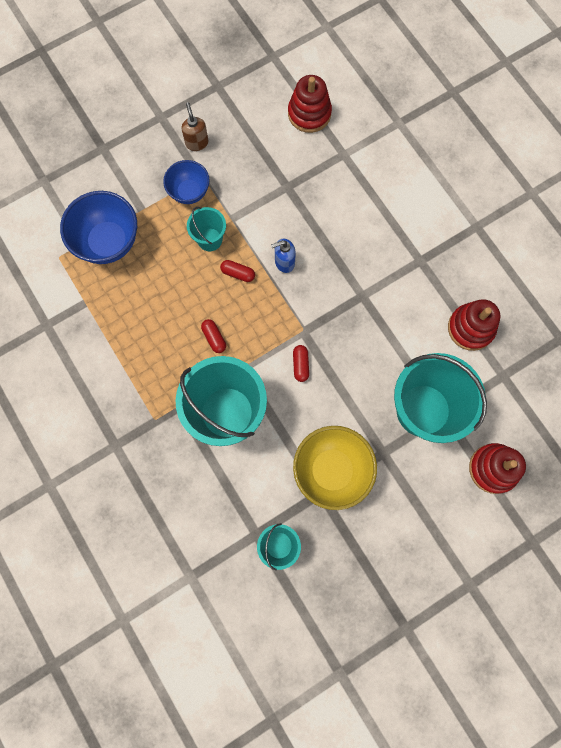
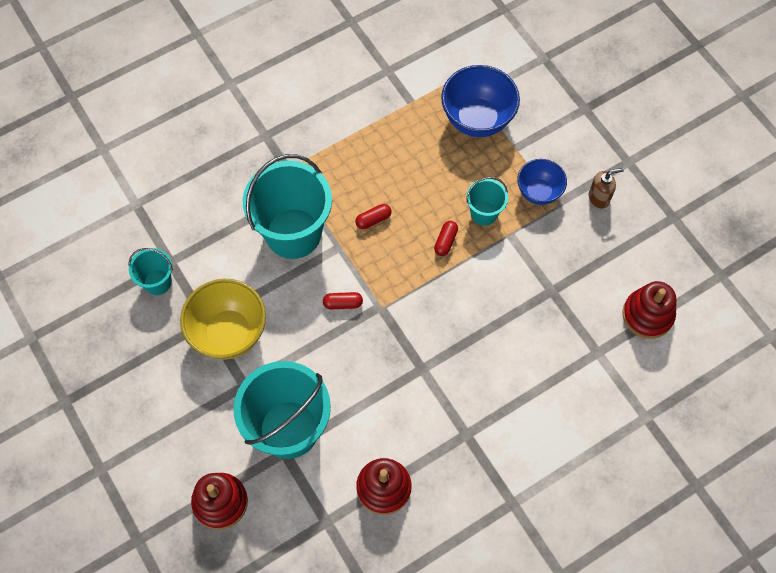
camera: 90 degrees right, 10 degrees down
(284, 262) = (459, 287): blue soap dispenser -> none

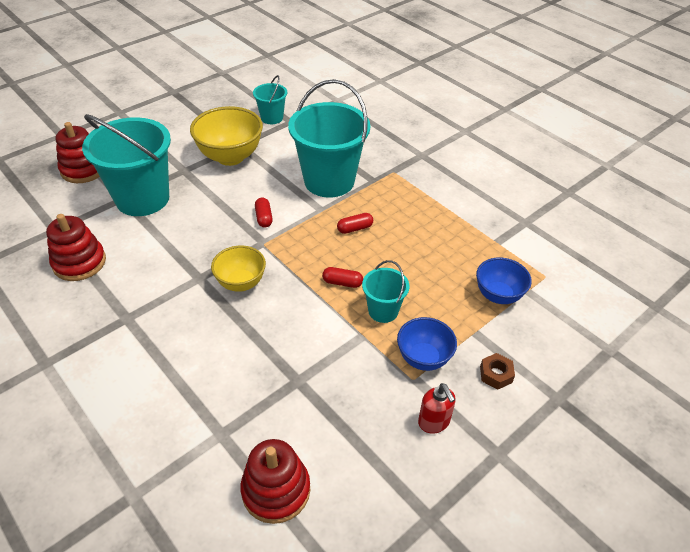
camera: 80 degrees right, 20 degrees down
(373, 220) = (355, 228): red capsule -> red capsule turned 75 degrees counterclockwise
(434, 330) = (241, 283): none -> yellow bowl
(477, 119) = (498, 295): blue bowl -> blue bowl, size x0.62
(559, 144) = (496, 374): none -> brown nut
(599, 198) = (434, 422): brown soap dispenser -> red soap dispenser

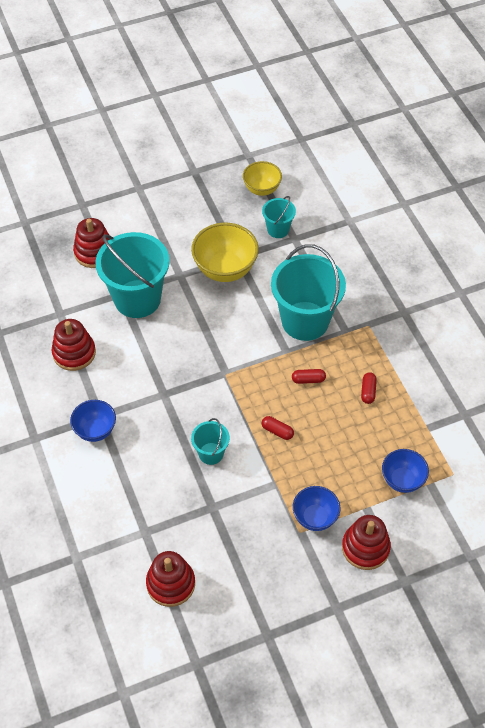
camera: 20 degrees right, 10 degrees up
(124, 335) = (95, 430): none -> blue bowl
(241, 283) = (195, 408): yellow bowl -> yellow bowl (262, 189)
(264, 218) = (234, 347): red capsule -> red capsule (368, 391)
(383, 311) = (300, 467): turquoise bucket -> turquoise bucket (211, 453)
(434, 422) = (300, 570): red soap dispenser -> none
(496, 374) = (365, 548): brown nut -> red stacking toy

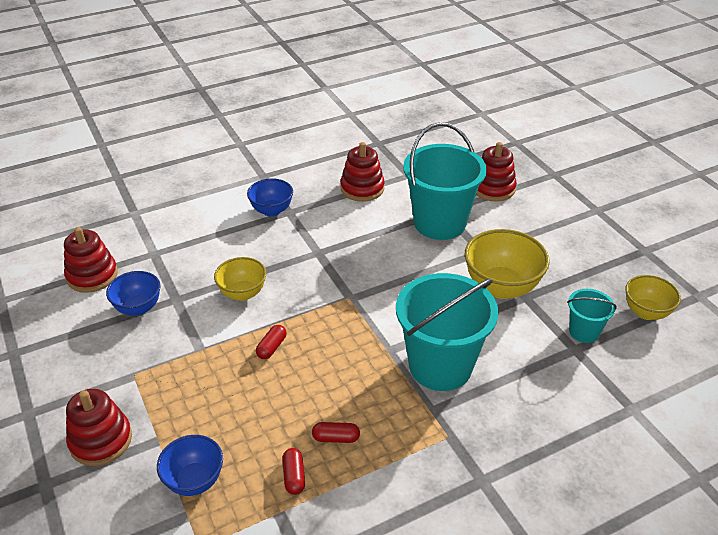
camera: 85 degrees right, 15 degrees down
(211, 453) = (242, 293): turquoise bucket -> yellow bowl
(308, 380) = (348, 373): red capsule -> red capsule (294, 476)
(315, 517) = (150, 388): blue bowl -> blue bowl (138, 308)

